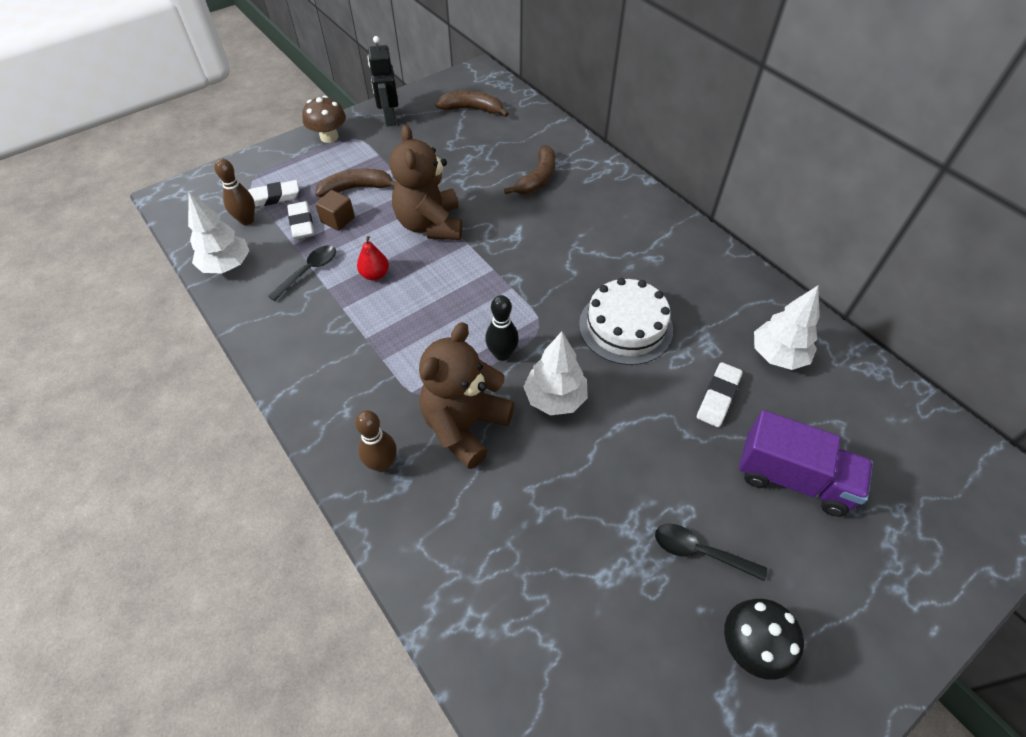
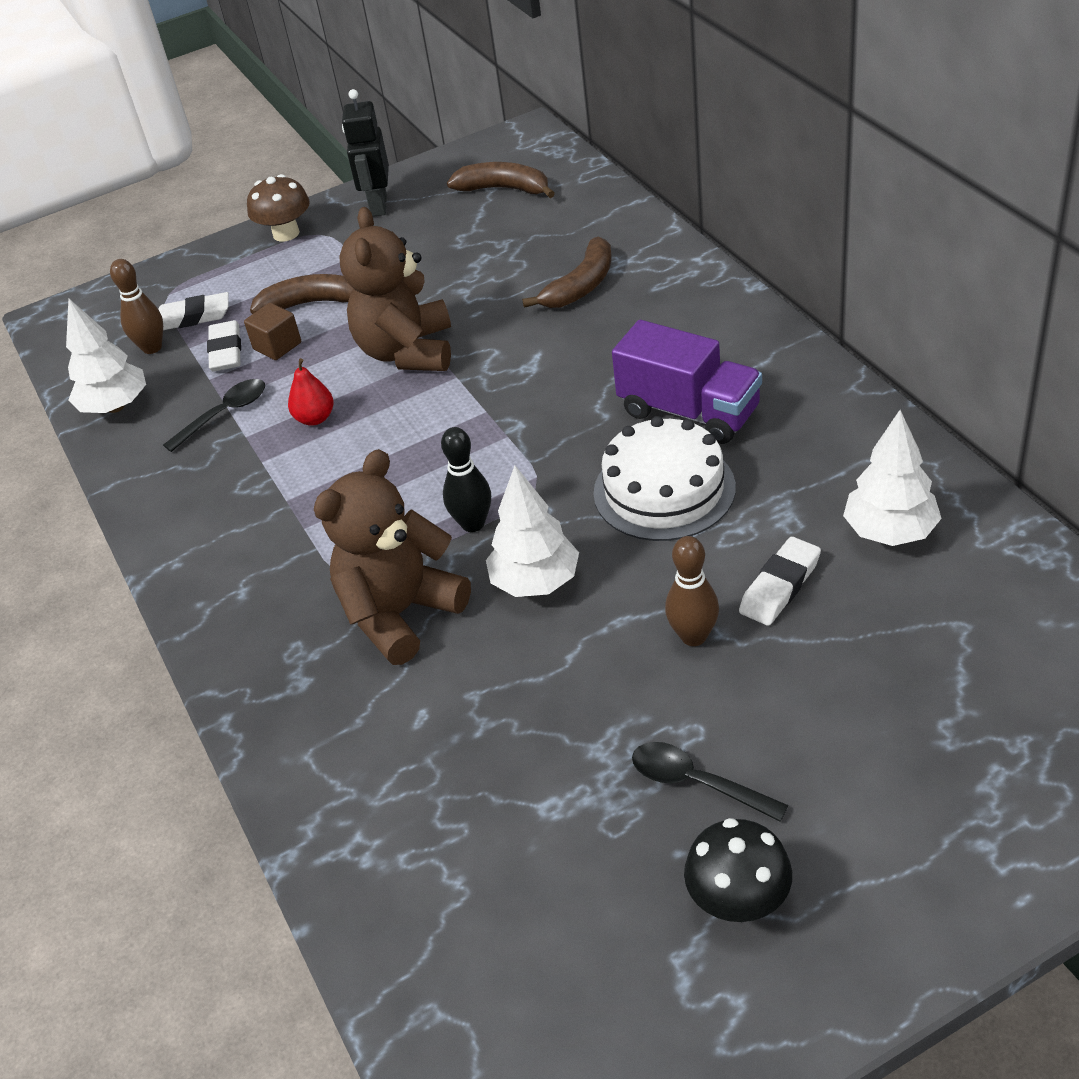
camera: 15 degrees right, 10 degrees down
(382, 464) = (278, 657): brown bowling pin -> brown bowling pin (693, 636)
(793, 478) = (864, 695): purple truck -> purple truck (689, 412)

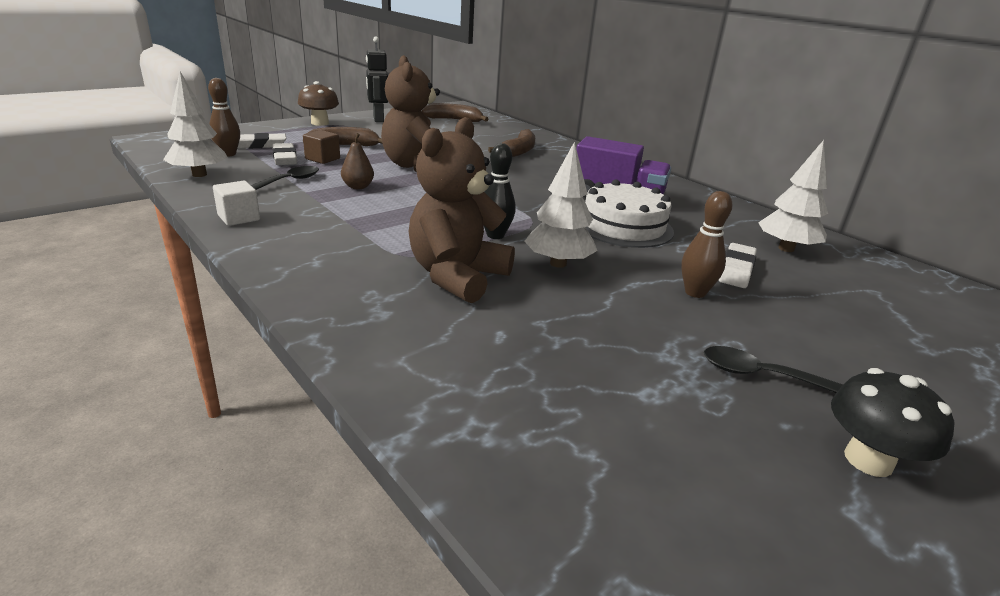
camera: 20 degrees left, 15 degrees down
(161, 505) = (239, 218): none -> white cube
(315, 418) = (358, 187): red pear -> brown pear

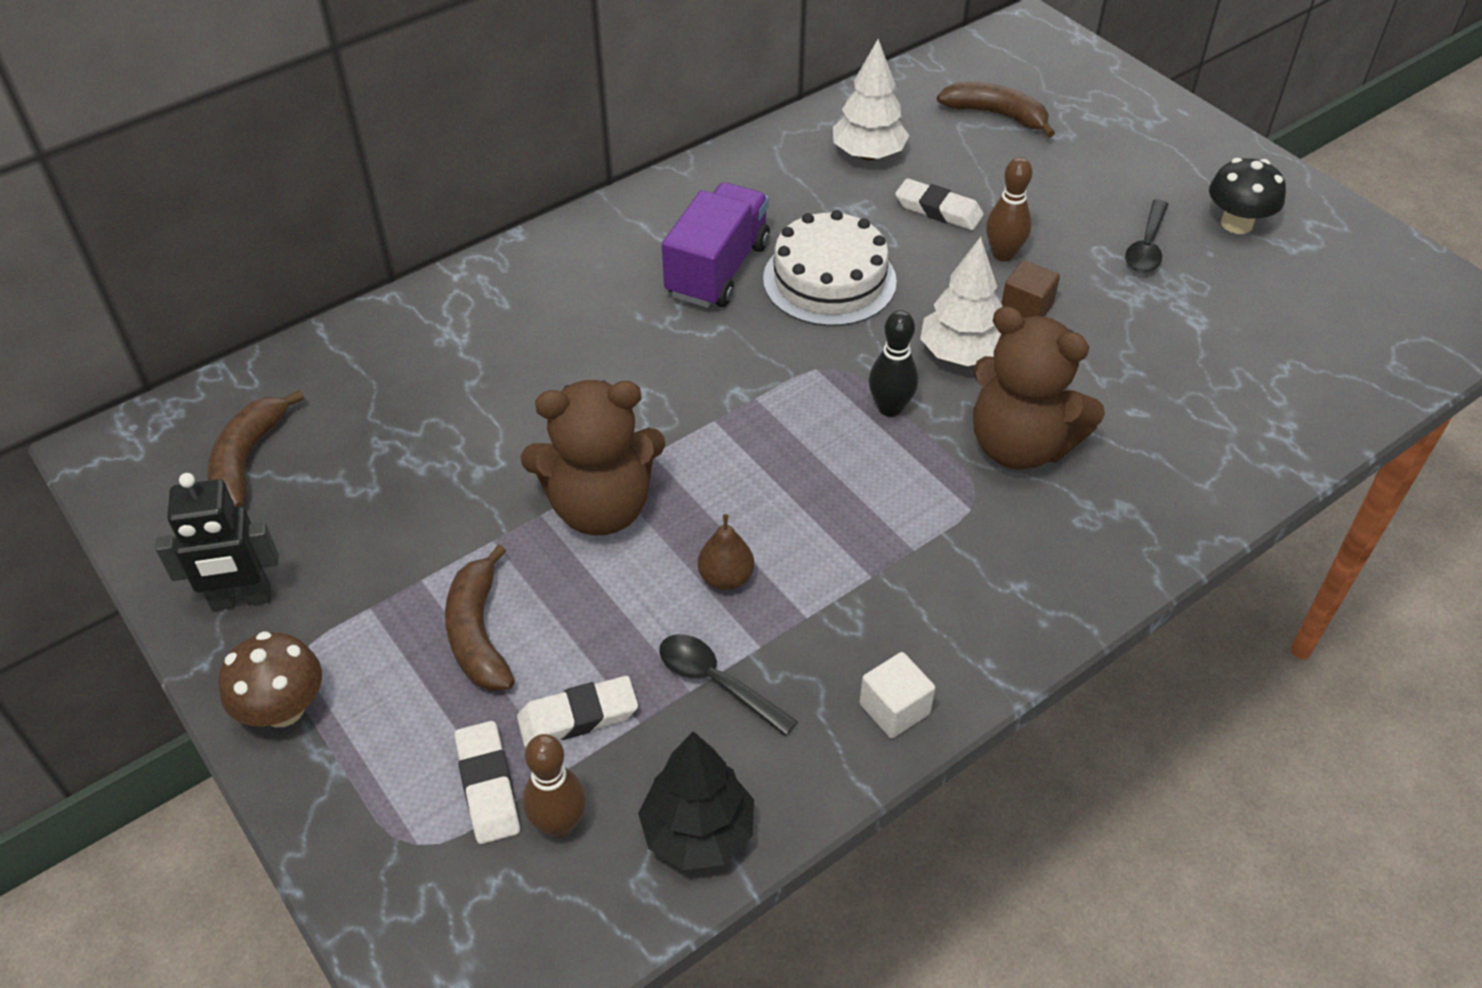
camera: 85 degrees left, 20 degrees up
(199, 174) = (698, 832): white tree -> black tree
(322, 159) = (572, 654): brown cube -> brown cube (1026, 309)
(518, 151) = (490, 364): brown banana -> brown banana (996, 115)

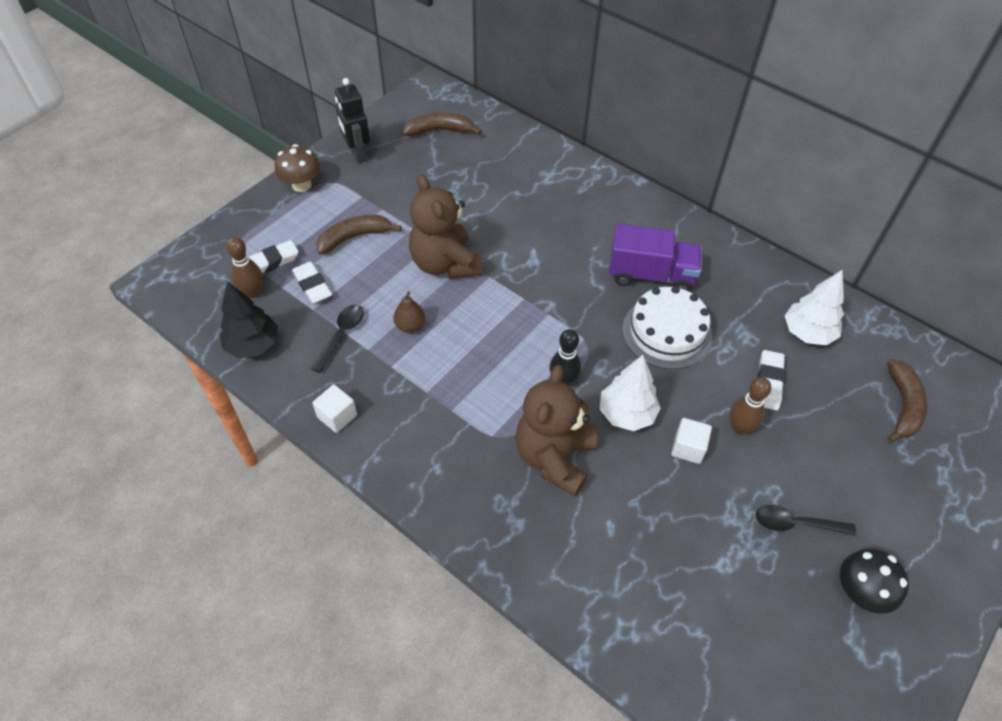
camera: 75 degrees right, 5 degrees up
(1026, 309) = (688, 448): brown cube -> white cube

